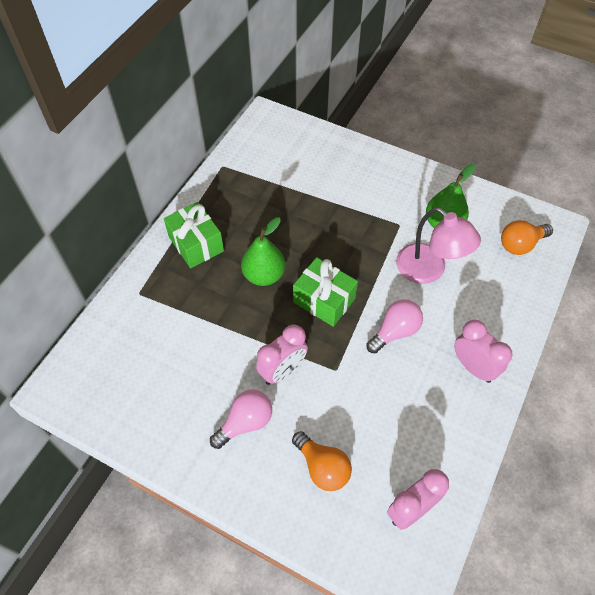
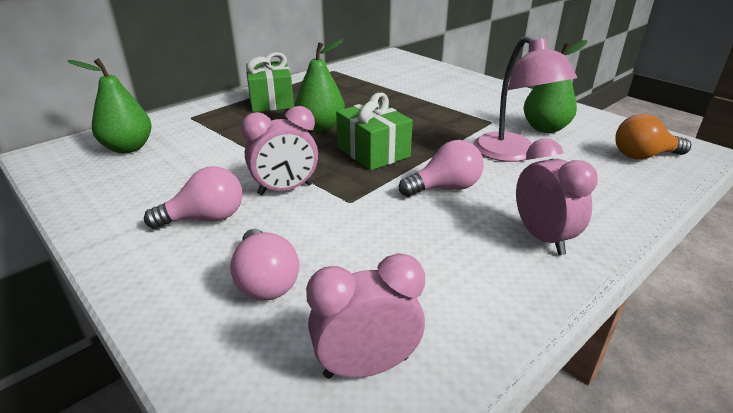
camera: 20 degrees right, 25 degrees down
(120, 357) = (128, 148): none -> green pear
(322, 467) = (265, 281): orange light bulb -> pink light bulb

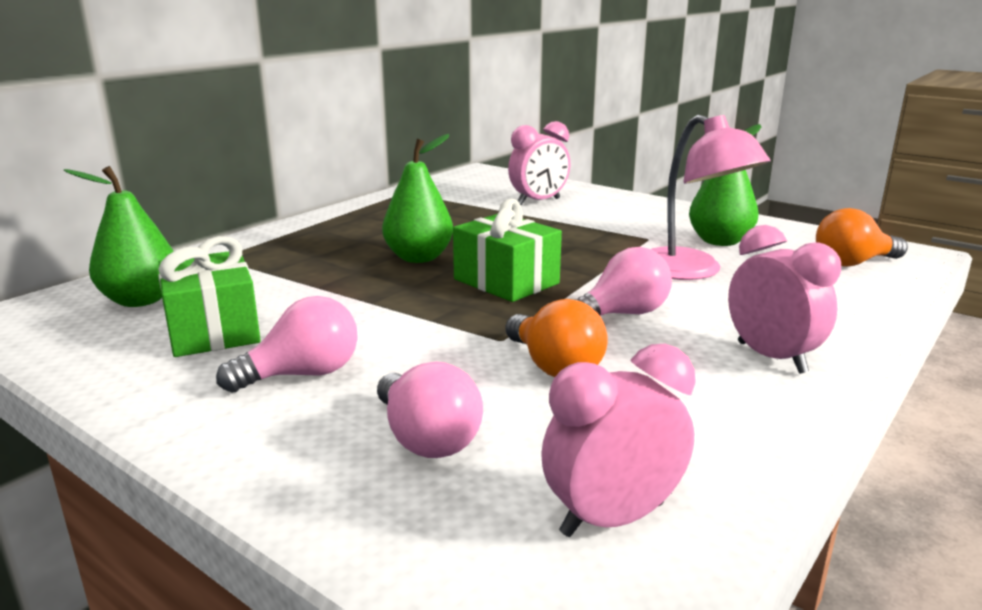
camera: 10 degrees left, 10 degrees down
(271, 101) = (332, 232): green gift -> green gift (213, 330)
(285, 189) = (403, 332): pink clock -> pink clock (538, 202)
(378, 229) = (554, 366): none -> orange light bulb

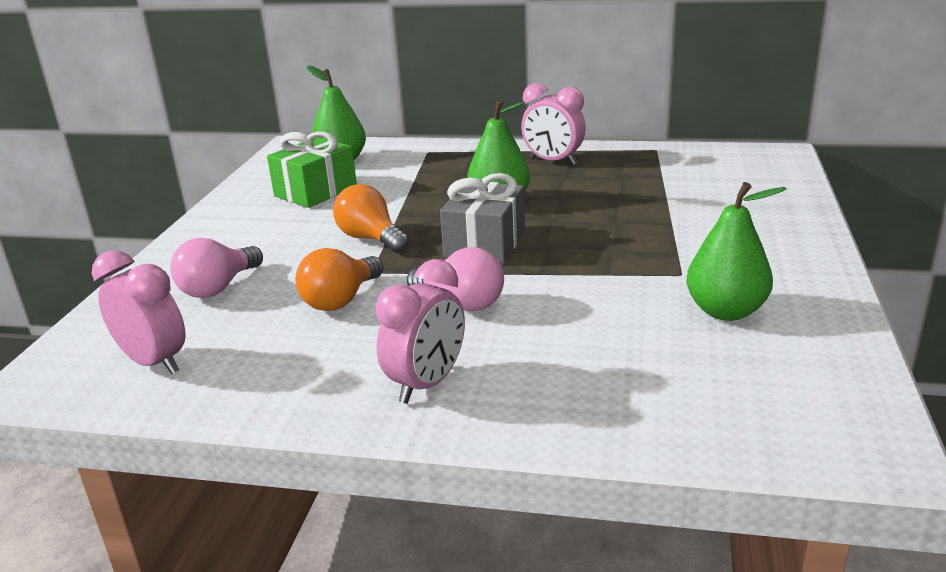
camera: 65 degrees right, 5 degrees up
(302, 375) = (275, 232): pink light bulb -> none
(506, 281) = (485, 244): green gift -> grey gift
(538, 202) = (719, 201): pink clock -> pink clock (553, 162)
(692, 271) = (606, 313): pink lamp -> none
(853, 263) = (763, 403): orange light bulb -> orange light bulb (371, 239)

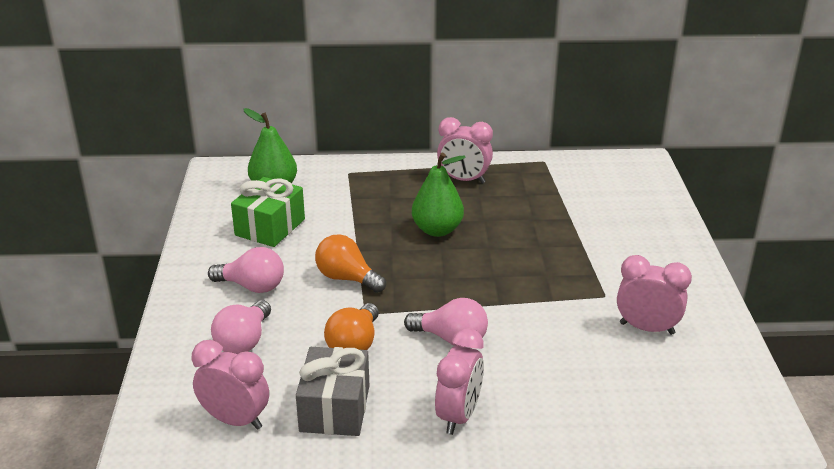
camera: 15 degrees left, 5 degrees up
(262, 240) = (252, 286): none -> pink light bulb
(485, 244) = (444, 277): grey gift -> grey gift (335, 408)
(725, 311) = (647, 328): green pear -> pink clock

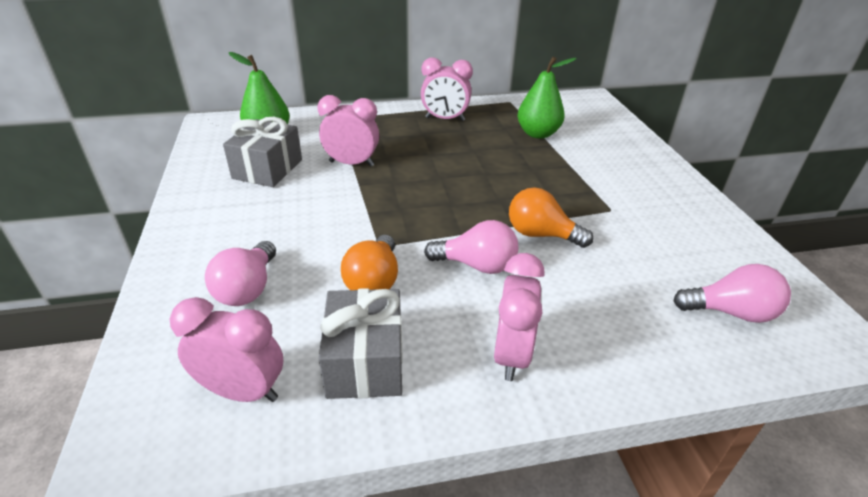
camera: 10 degrees left, 5 degrees up
(252, 286) = (253, 227): pink light bulb -> pink light bulb (730, 312)
(270, 227) = (267, 169): green gift -> grey gift
(347, 278) = (353, 212): orange light bulb -> orange light bulb (541, 234)
(437, 230) = (432, 161): green pear -> green pear (538, 134)
(647, 328) = (665, 238): pink clock -> pink clock (351, 164)

